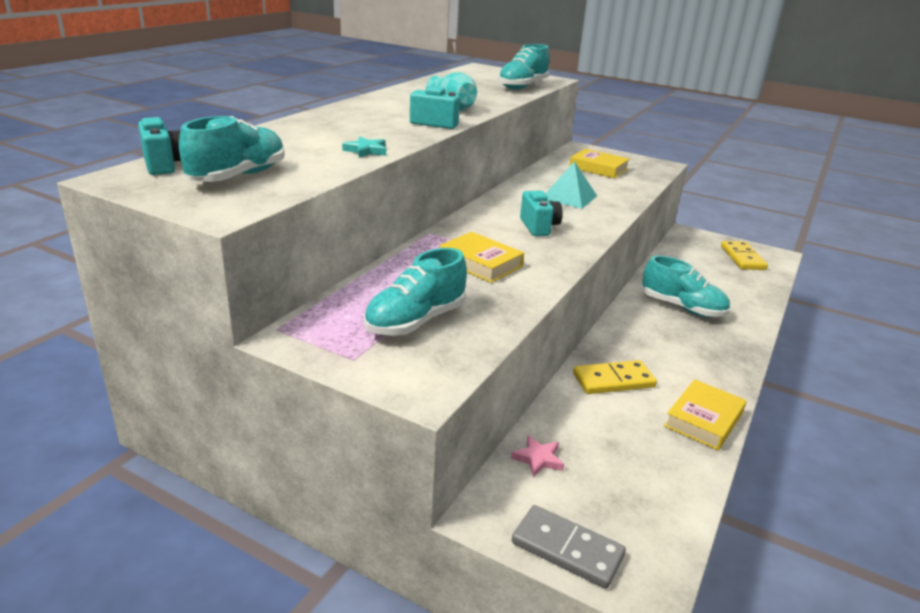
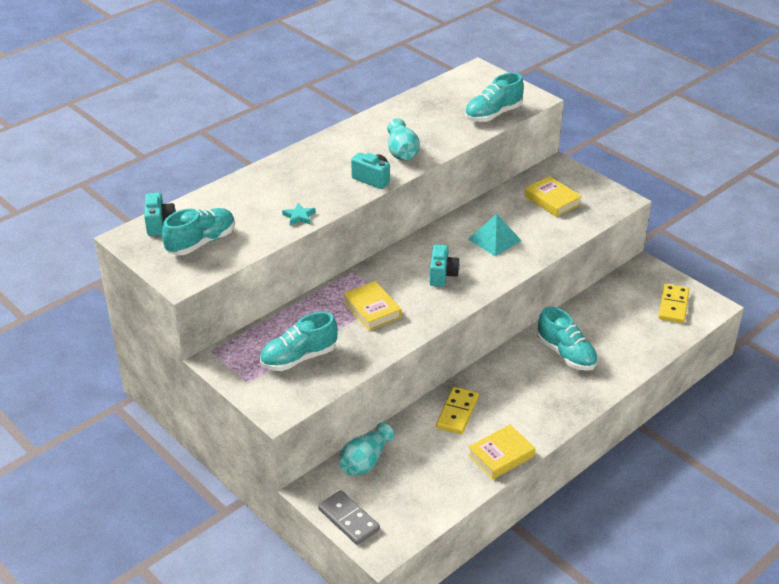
camera: 20 degrees right, 10 degrees up
(538, 459) = (365, 461): pink star -> turquoise vase
(613, 380) = (457, 412): yellow domino -> yellow domino turned 75 degrees counterclockwise

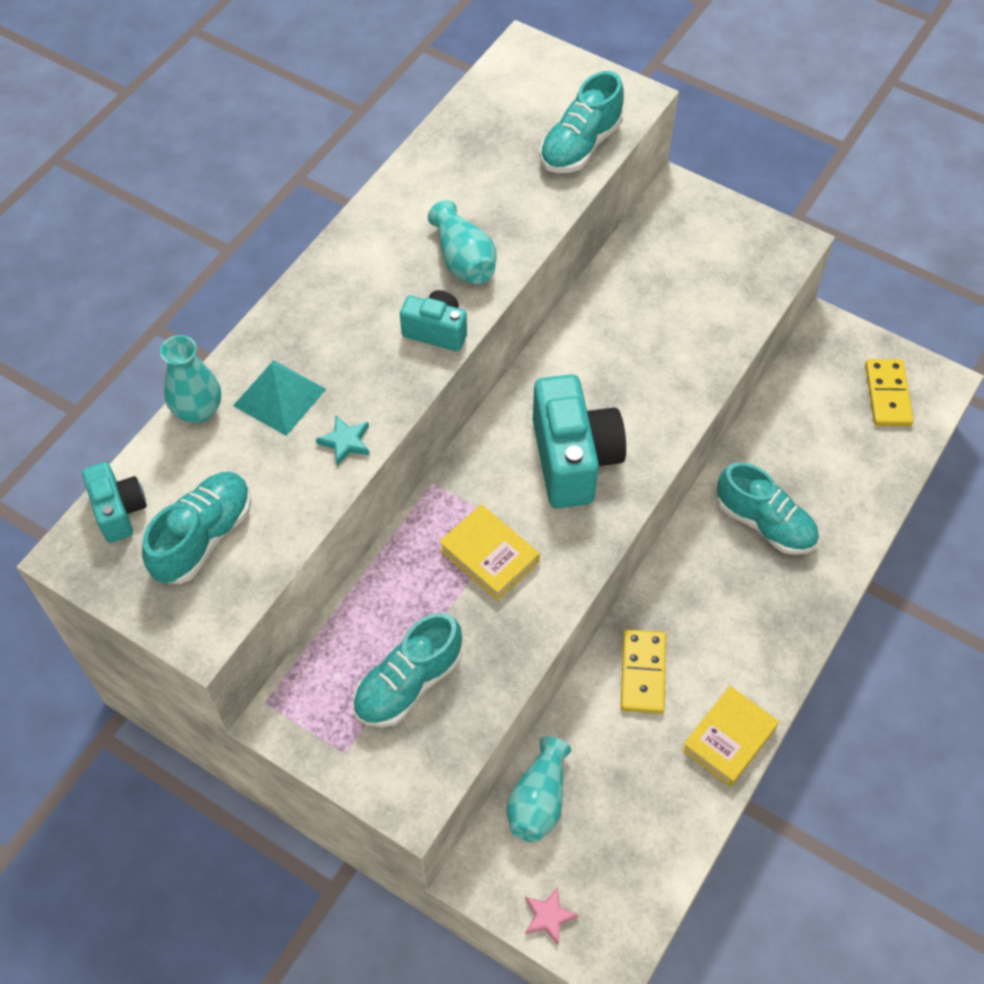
camera: 15 degrees left, 20 degrees up
(222, 191) = (198, 411): none -> turquoise vase
(349, 519) = (548, 916): grey domino -> pink star
(442, 275) = (573, 459): turquoise camera -> turquoise camera, size x1.85
(494, 240) = (629, 367): turquoise pyramid -> turquoise pyramid (279, 397)
(552, 200) = (690, 267): yellow book -> none

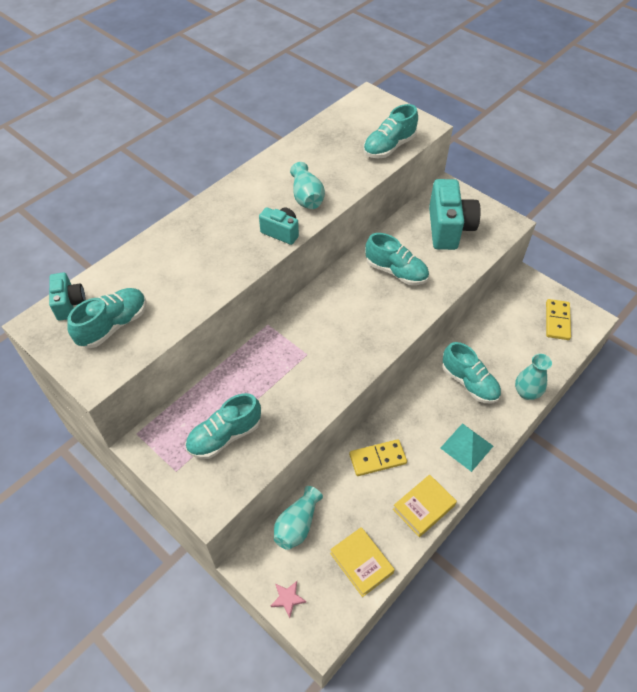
camera: 10 degrees right, 5 degrees down
(198, 411) = (131, 256): turquoise vase -> turquoise vase (526, 392)
(279, 397) = (180, 255): turquoise pyramid -> turquoise pyramid (466, 447)
(345, 442) = (212, 285): turquoise star -> none
(489, 556) = (291, 370): yellow book -> yellow book (361, 563)
(573, 459) = (354, 323): turquoise camera -> turquoise camera (449, 229)
(623, 359) = (396, 272): none -> turquoise shoe
(642, 673) = (377, 459): yellow domino -> yellow domino turned 60 degrees clockwise

